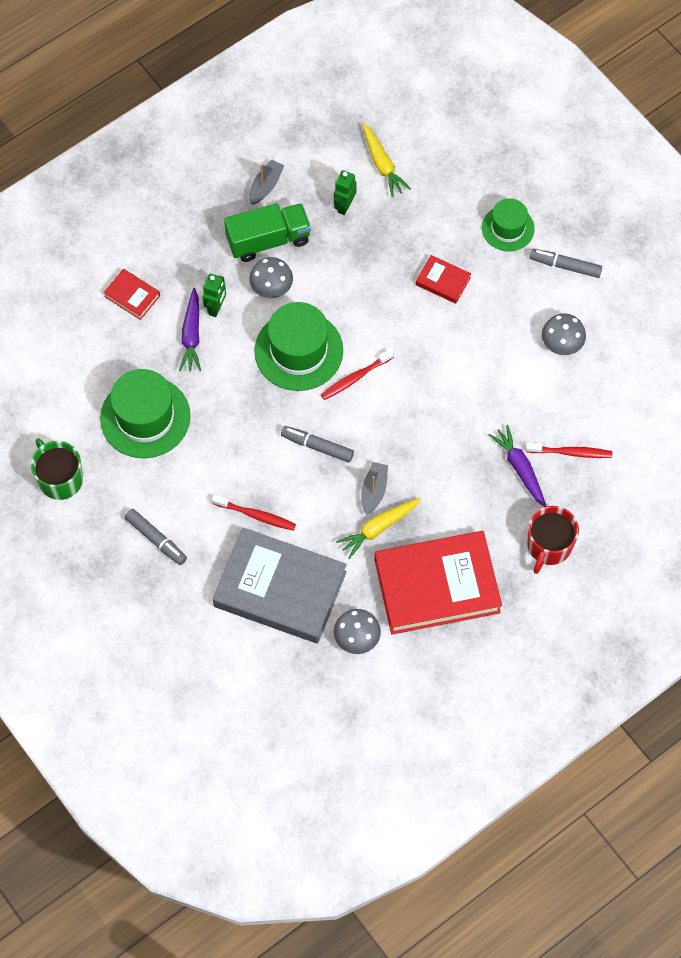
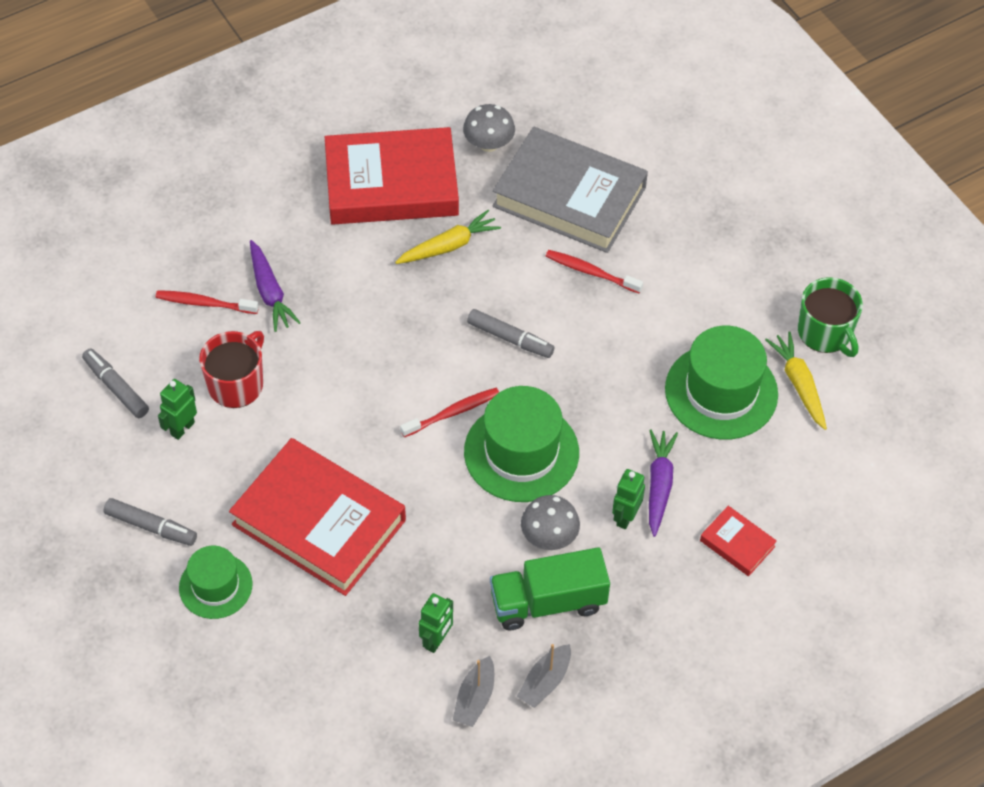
camera: 175 degrees left, 10 degrees down
(156, 539) = (709, 258): grey marker -> grey marker (116, 387)
(374, 491) = (448, 284): grey boat -> grey boat (475, 698)
(382, 164) = (373, 697): yellow carrot -> yellow carrot (798, 384)
(443, 281) = (319, 522): red book -> red book, size x2.31
(549, 546) = (256, 210): red mug -> red mug (236, 384)
(561, 344) = (182, 428): grey mushroom -> green robot

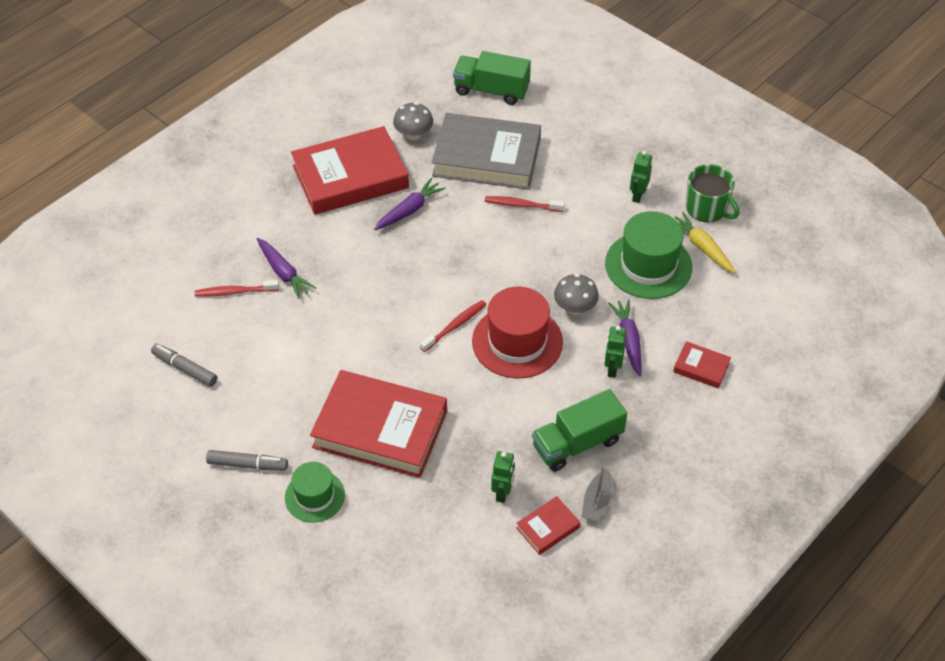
camera: 15 degrees left, 5 degrees down
(182, 428) = (248, 386): green robot -> green robot (637, 195)
(236, 384) = (280, 344): red mug -> none
(449, 246) = (409, 210): yellow carrot -> purple carrot
(475, 698) = (548, 528): grey boat -> red book
(510, 338) = (479, 264): grey marker -> none
(521, 452) = (517, 341): green hat -> red hat
(549, 536) = (560, 396): grey mushroom -> grey mushroom (575, 307)
(607, 105) = (491, 90): none -> green truck

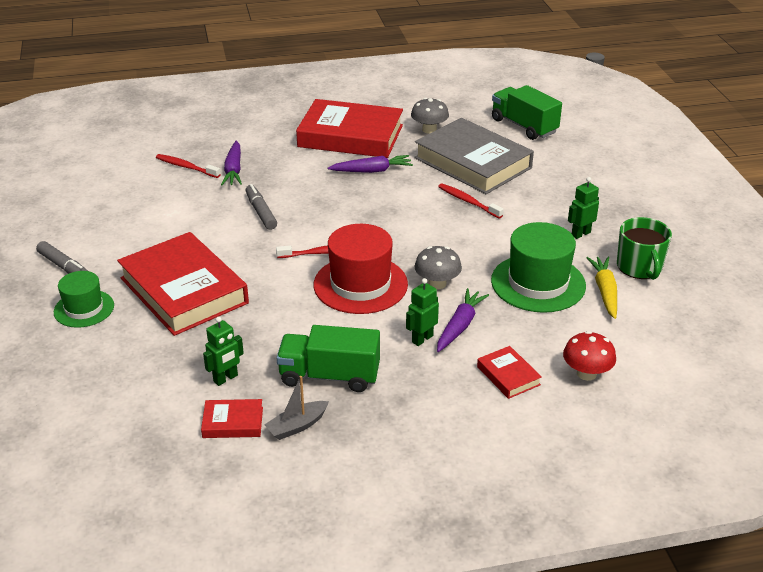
camera: 35 degrees right, 15 degrees down
(185, 369) = (97, 194): grey marker -> grey marker (261, 212)
(751, 334) = (586, 373): none -> red mushroom

